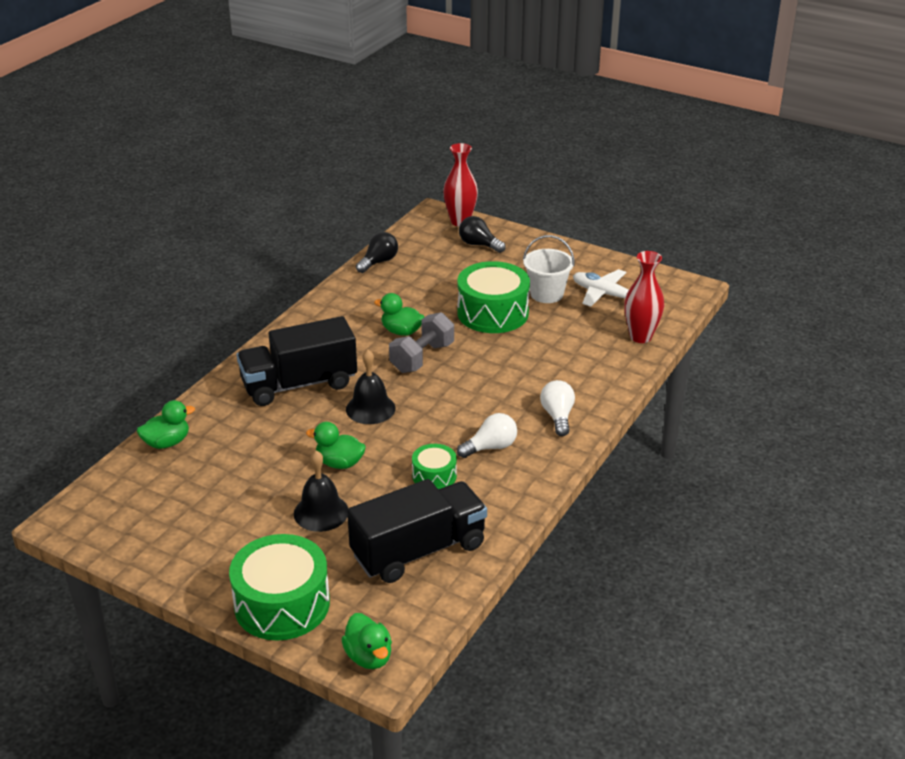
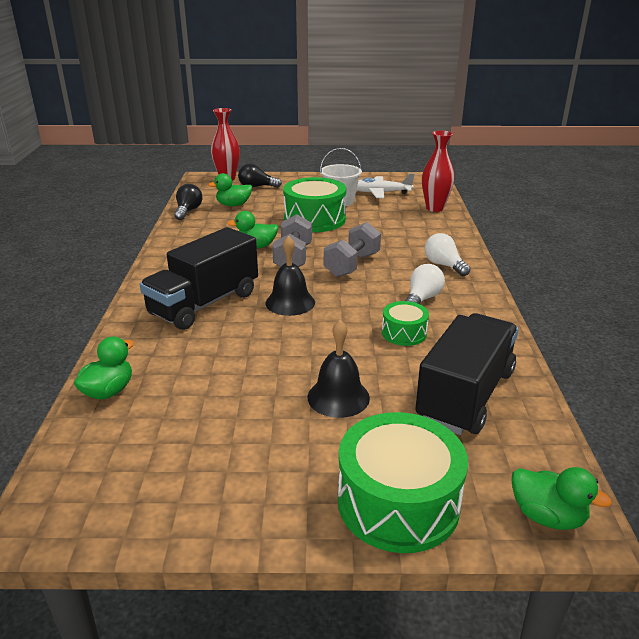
camera: 30 degrees left, 5 degrees down
(339, 463) = (309, 351): green duck -> green duck (233, 205)
(468, 385) = (352, 265): none -> grey dumbbell

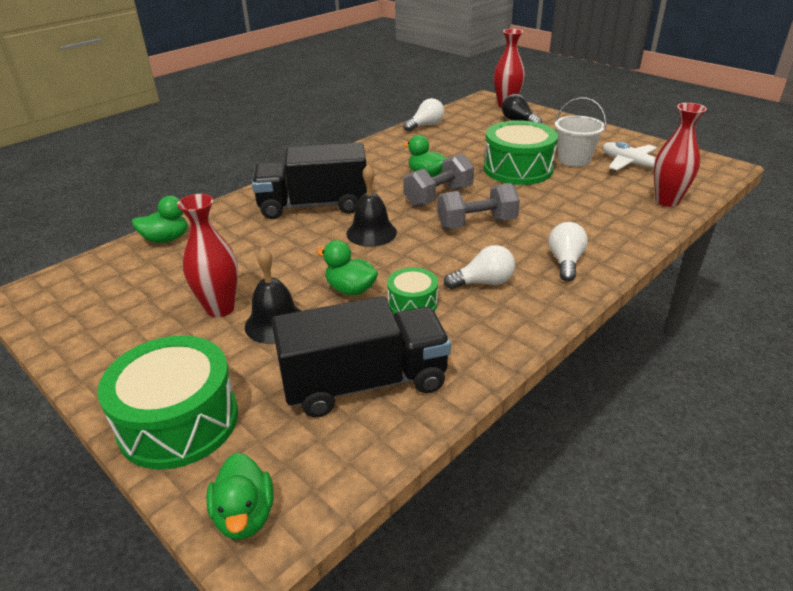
camera: 45 degrees right, 5 degrees up
(188, 211) = (426, 126): black light bulb -> white light bulb
(233, 205) = (470, 132): green duck -> green duck (350, 289)
(274, 413) = (220, 308): none -> red vase

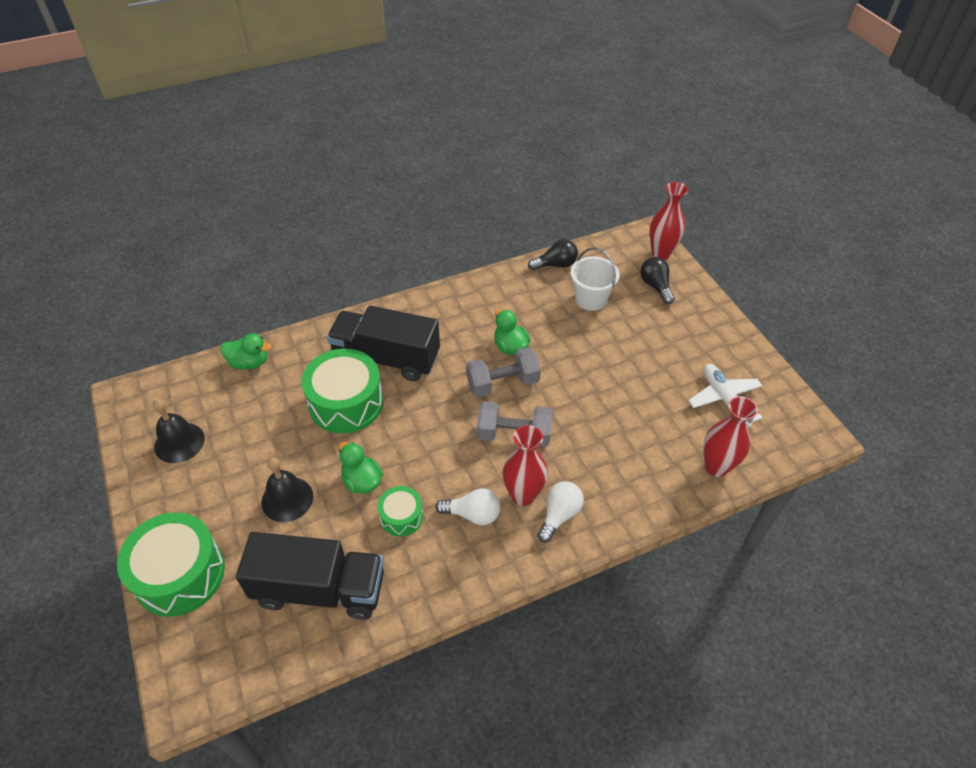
camera: 20 degrees right, 15 degrees up
(220, 308) = (255, 465): red vase -> red vase (523, 495)
(245, 515) = (186, 675): green duck -> none
(371, 233) = (416, 414): black bell -> black bell (179, 442)
(426, 126) = (555, 265): white light bulb -> black light bulb
(518, 169) = (603, 366): green drum -> green drum (346, 403)
(574, 159) = (669, 370): white bucket -> white bucket (590, 299)

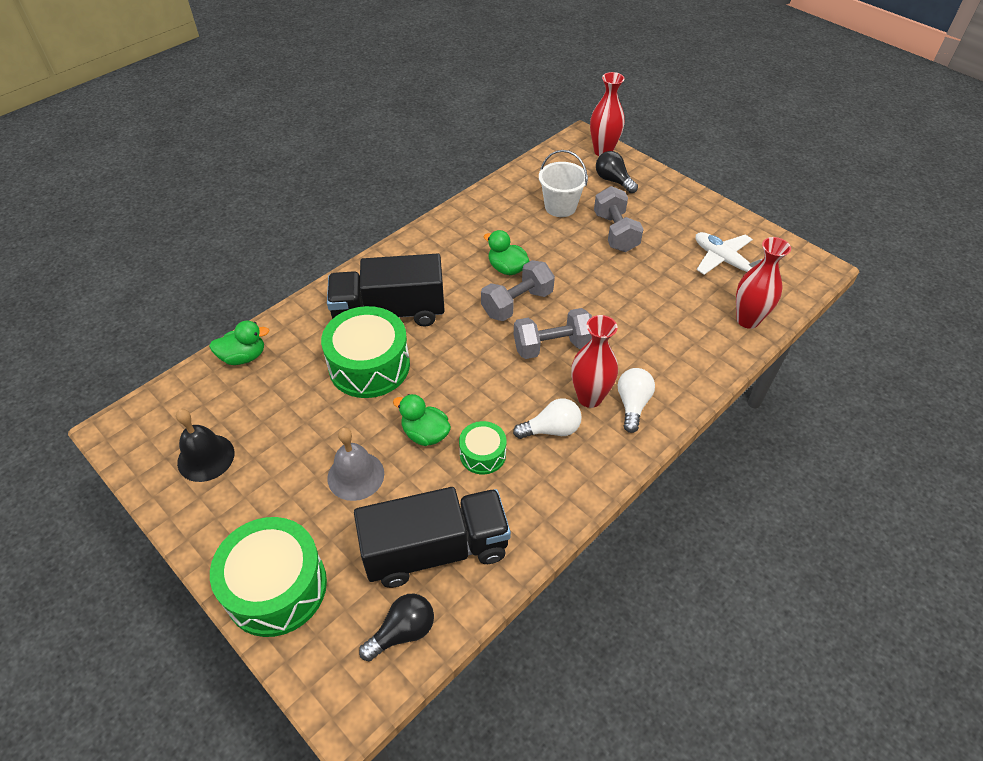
camera: 20 degrees left, 0 degrees up
(287, 499) = (355, 475): black bell -> grey bell
(555, 265) = (511, 184): black light bulb -> black light bulb (402, 632)
(630, 339) = (615, 232): none -> grey dumbbell

